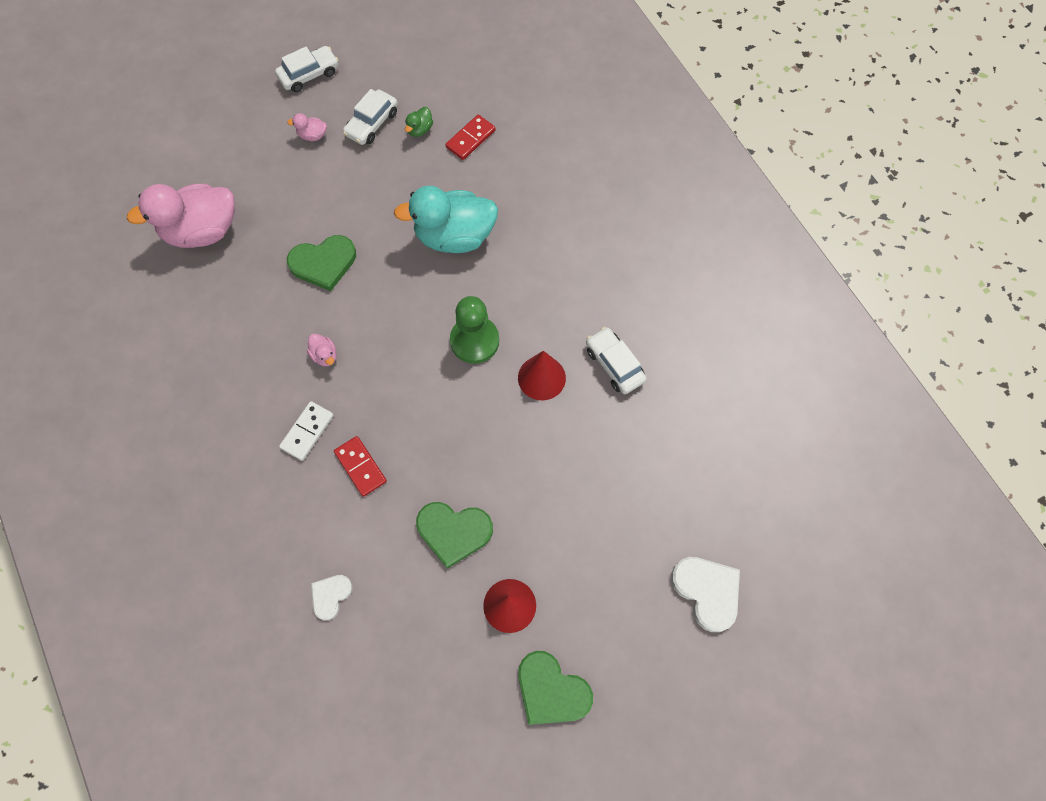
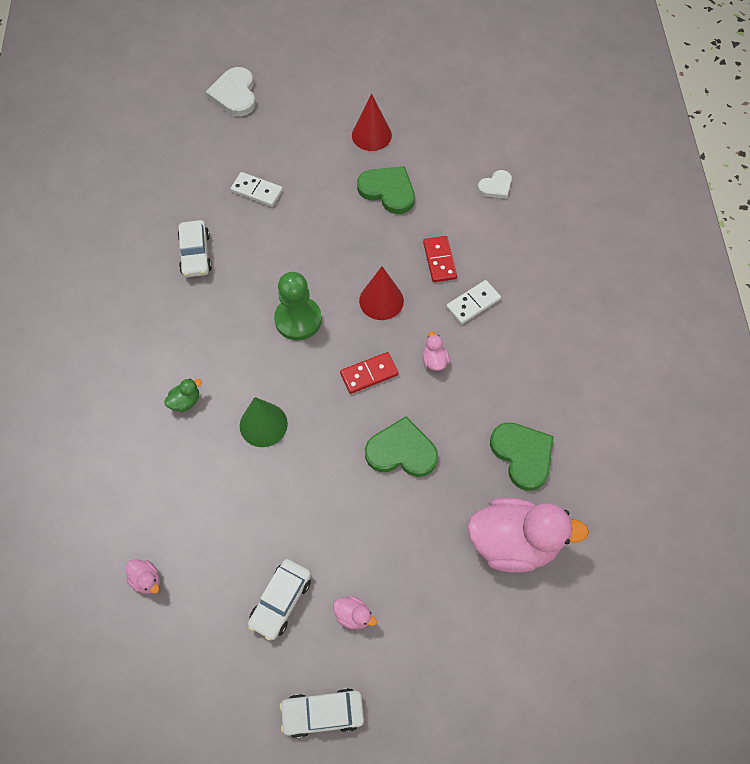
camera: 155 degrees left, 5 degrees down
(372, 123) = (281, 601): white car -> white car turned 150 degrees clockwise
(420, 130) = (233, 567): green duck -> green duck (185, 401)
(454, 236) = (263, 424): turquoise duck -> green cone
(470, 139) = (186, 530): red domino -> red domino (369, 374)
(480, 98) = (147, 580): none -> pink duck
(541, 377) = (260, 268): red cone -> red cone (381, 300)
(551, 690) = (369, 84): green heart -> green heart (522, 455)
(598, 465) = (257, 191): none -> white domino

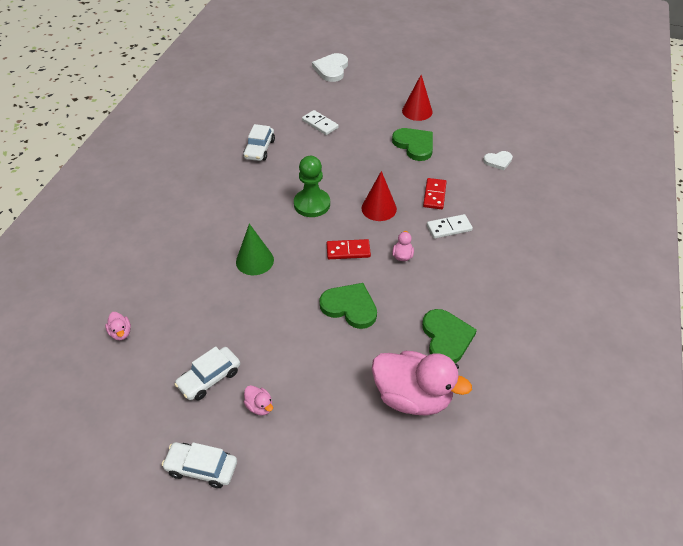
camera: 20 degrees right, 15 degrees down
(185, 401) = (207, 231): green duck -> none

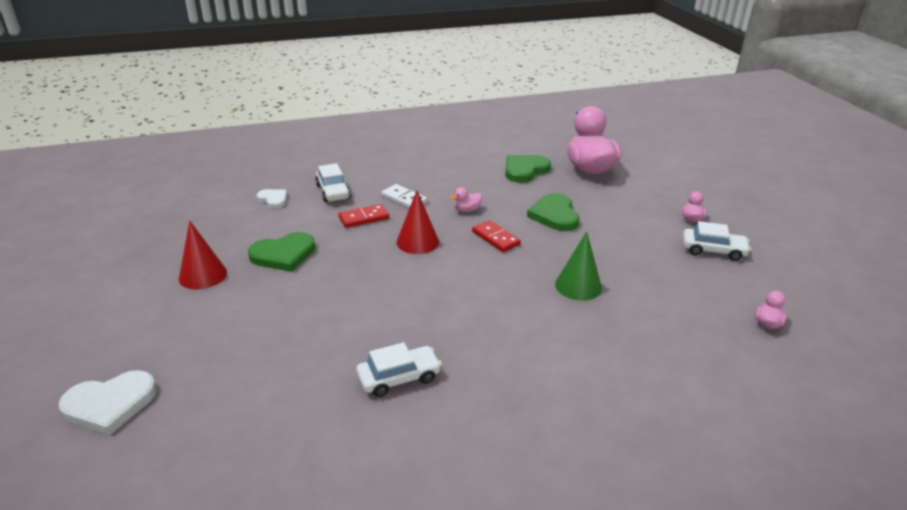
camera: 125 degrees left, 15 degrees down
(201, 468) = (764, 221): white car -> white car (333, 192)
(312, 204) = (458, 285): green pawn -> none
(320, 124) = (292, 346): white domino -> none
(414, 145) = (283, 254): green heart -> green heart turned 135 degrees counterclockwise

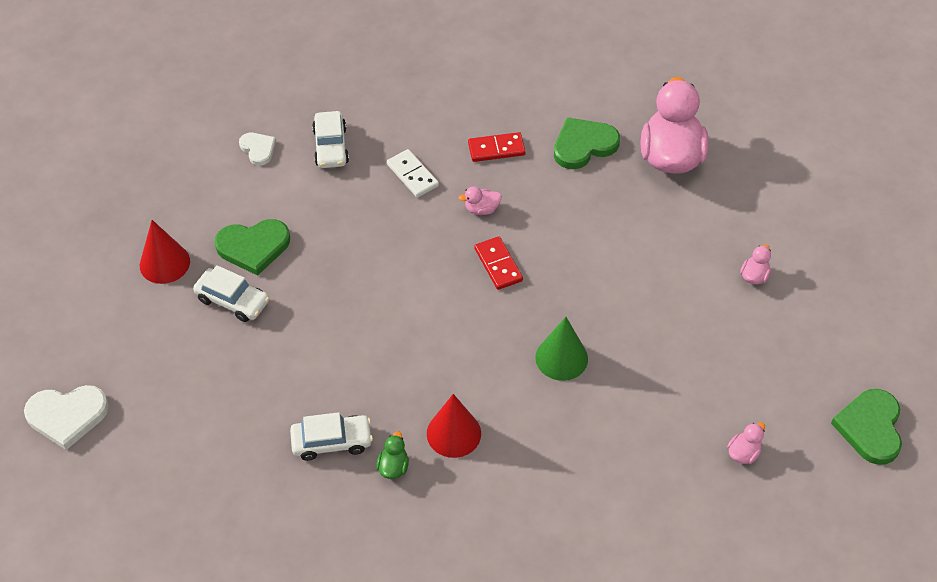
camera: 15 degrees right, 20 degrees up
(364, 218) = (355, 201): red domino -> red domino (496, 149)
(417, 242) = (406, 254): red cone -> red cone (453, 433)
(467, 387) = (393, 467): none -> green duck
(554, 215) = (585, 238): green heart -> green heart (870, 428)
(713, 250) = (749, 334): white car -> white car (233, 300)

